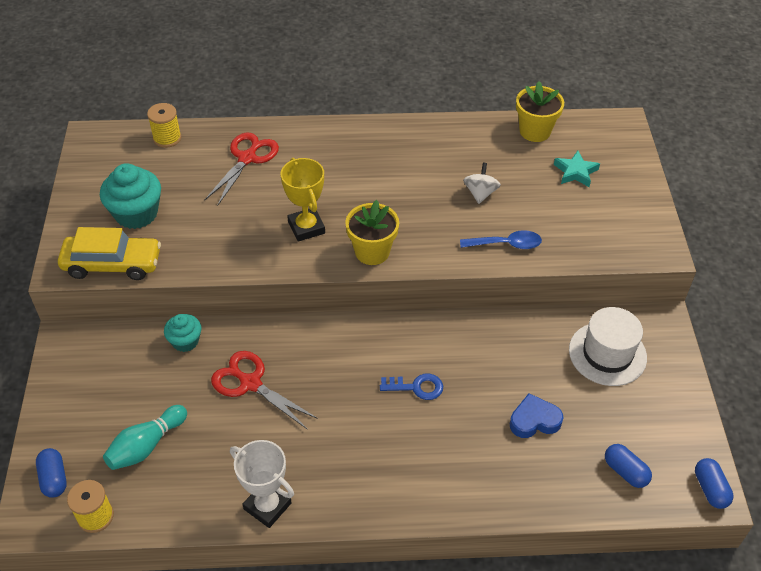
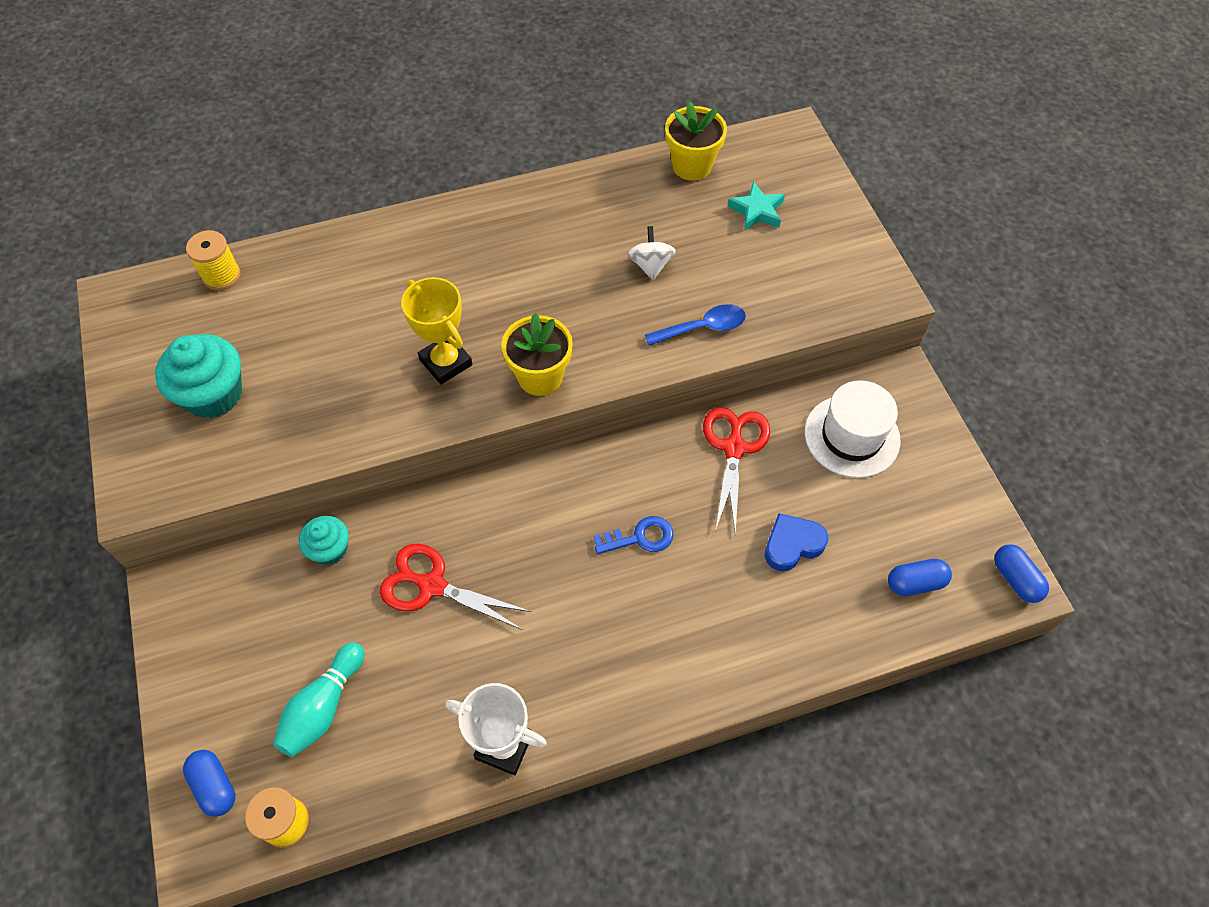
camera: 15 degrees left, 10 degrees up
(112, 264) = (203, 475): yellow car -> none
(247, 158) = (338, 282): red scissors -> red scissors (734, 448)
(625, 471) = (915, 583): blue capsule -> blue capsule turned 45 degrees counterclockwise

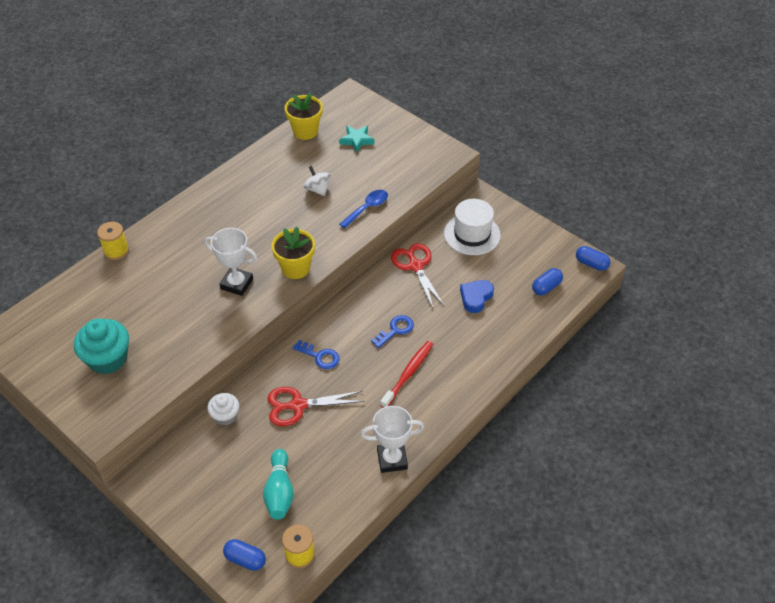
camera: 30 degrees left, 10 degrees down
(221, 276) = (63, 297): yellow spool -> yellow spool (116, 251)
(330, 549) = (225, 416): turquoise cupcake -> white cupcake
(446, 362) = (237, 284): yellow trophy -> white trophy
(509, 524) = (320, 356): none -> blue key
(613, 619) = (408, 374): none -> red toothbrush

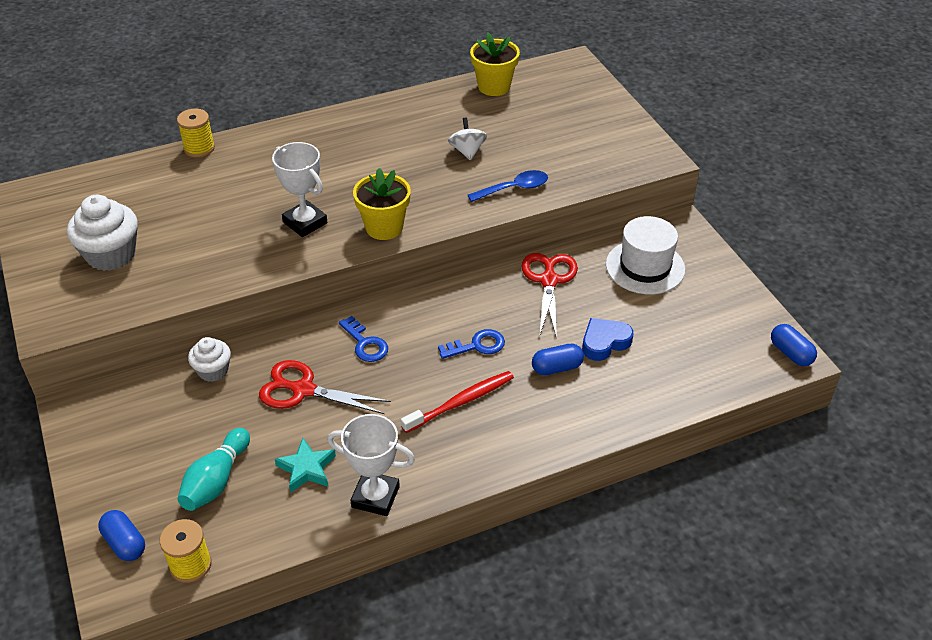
camera: 25 degrees right, 5 degrees down
(108, 359) = (111, 254): turquoise cupcake -> white cupcake
(357, 140) = (549, 112): turquoise star -> turquoise star (306, 468)
(546, 287) = (709, 361): blue capsule -> blue capsule (557, 368)

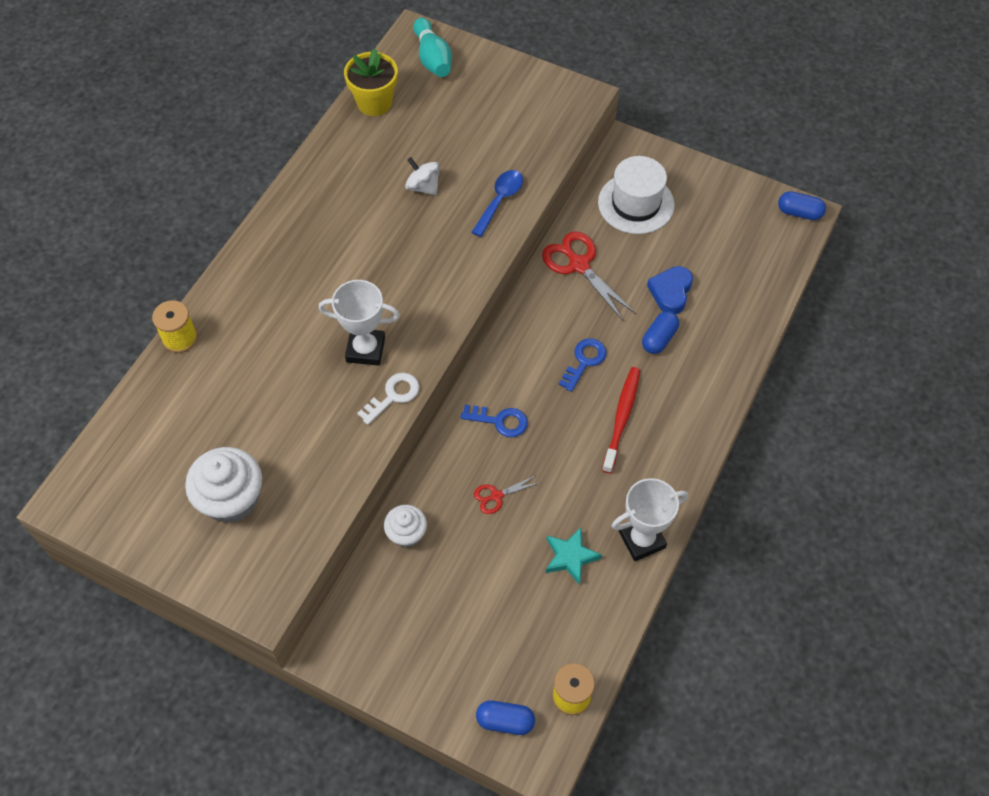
camera: 40 degrees left, 15 degrees up
(216, 480) = (515, 619): turquoise bowling pin -> turquoise bowling pin (432, 58)
(288, 261) = (393, 396): none -> white key
(303, 390) = (496, 496): red scissors -> red scissors, size x0.53
(384, 227) = (436, 309): yellow flower pot -> none

